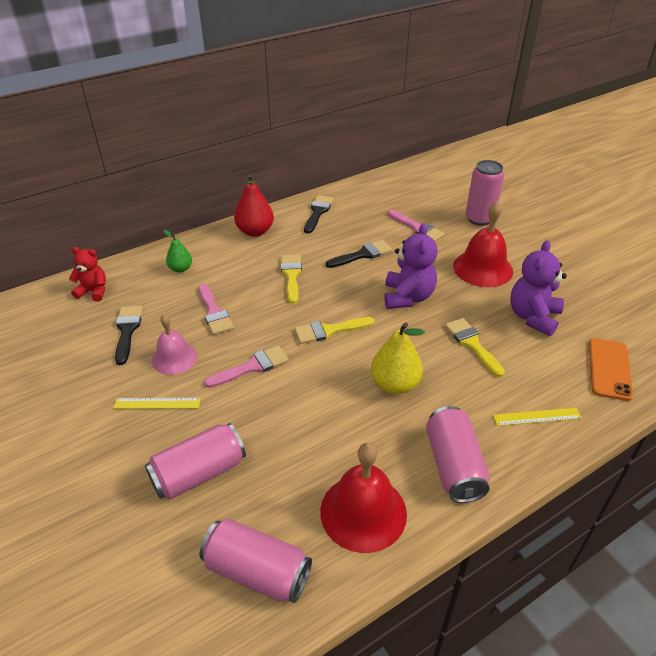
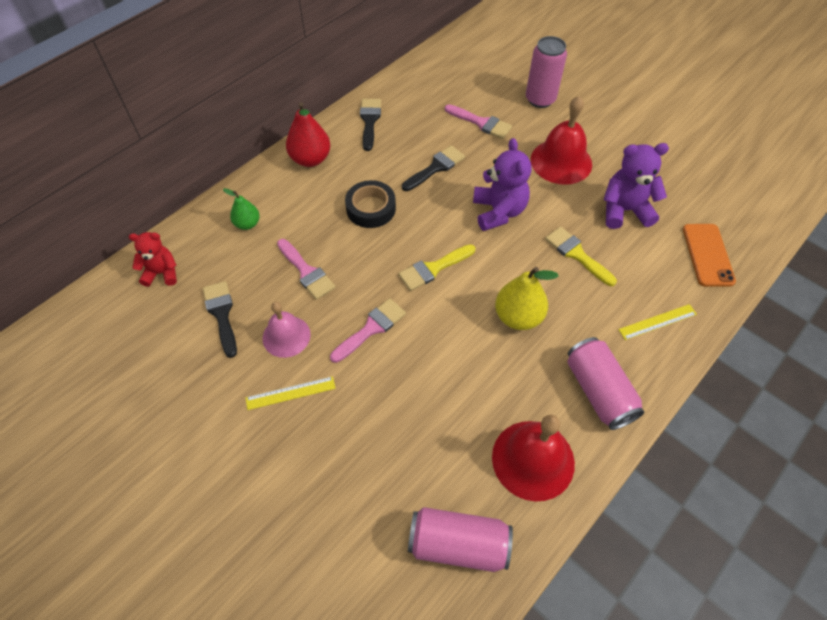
camera: 15 degrees left, 15 degrees up
(199, 473) = (364, 459): pink can -> none
(291, 275) = (371, 208): yellow brush -> black tape
(533, 317) = (624, 210): purple teddy bear -> purple teddy bear turned 75 degrees clockwise

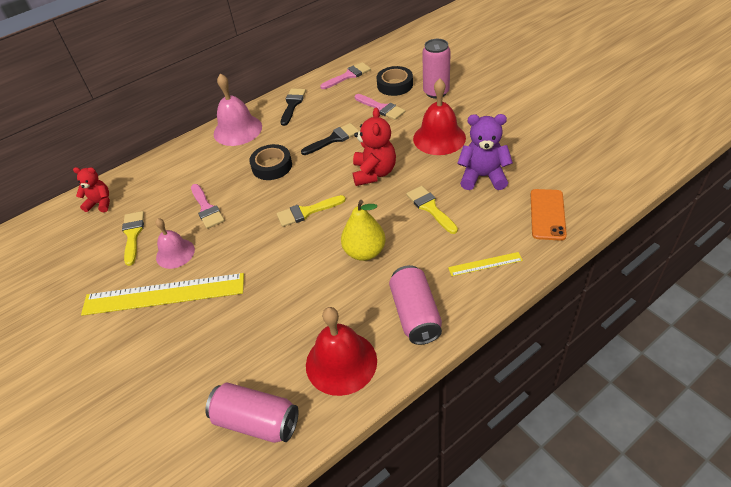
camera: 15 degrees right, 10 degrees down
(222, 314) = (133, 234): black brush -> yellow brush
(247, 224) = (174, 173): green pear -> none
(290, 393) = (164, 294): yellow ruler -> yellow ruler, size x2.22
(310, 159) = (237, 130): red pear -> pink bell
(371, 328) = (242, 252): pink brush -> pink brush (348, 76)
(488, 90) = (395, 85): none -> black tape
(498, 212) = (374, 173): purple teddy bear -> red teddy bear

